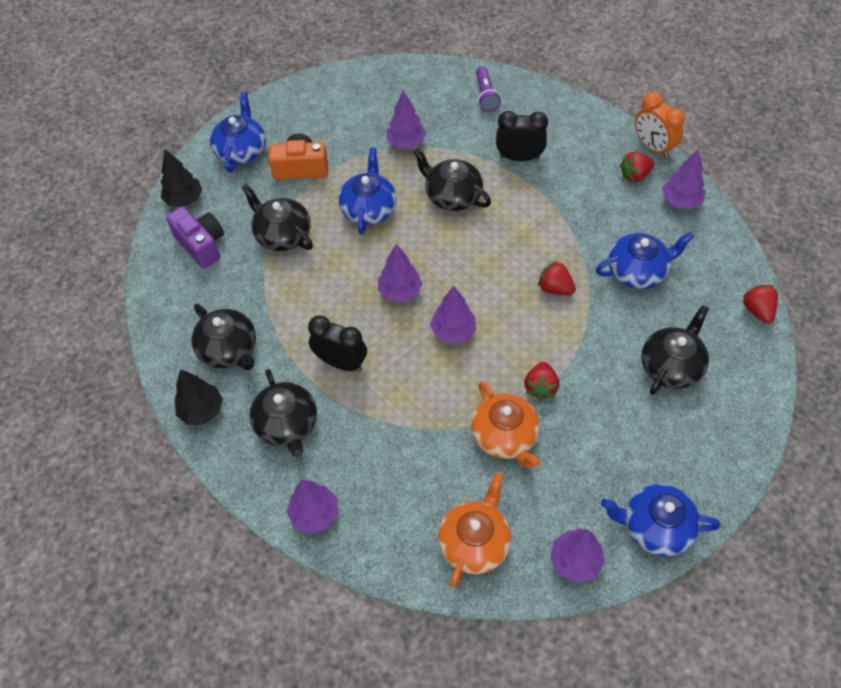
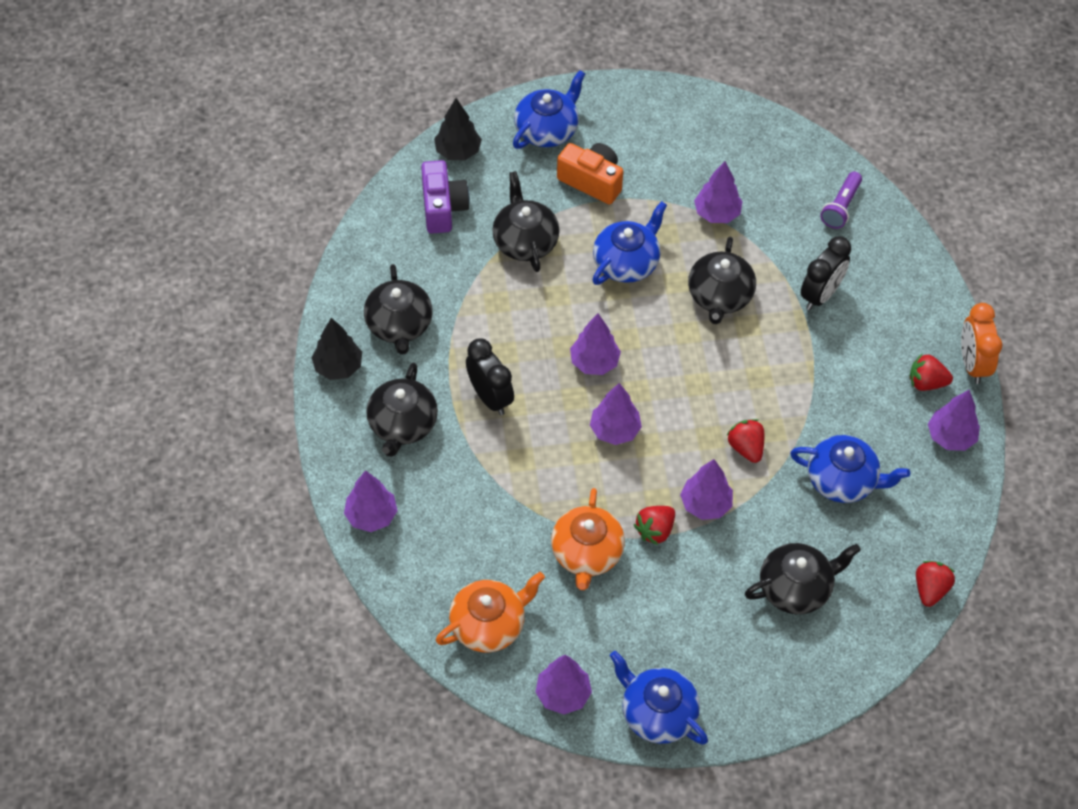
camera: 30 degrees right, 0 degrees up
(452, 196) = (719, 296): black teapot -> black teapot turned 150 degrees counterclockwise
(519, 157) = (820, 295): black clock -> black clock turned 90 degrees clockwise
(560, 345) = (705, 504): none -> purple tree

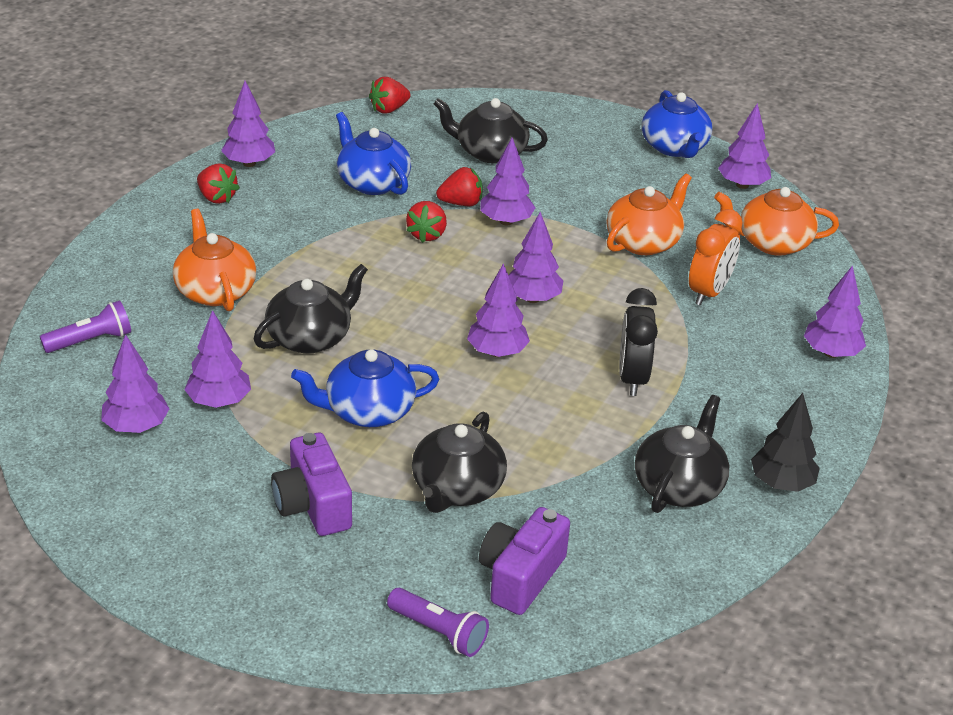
camera: 145 degrees left, 20 degrees down
(402, 424) = (745, 402): black teapot -> none
(458, 151) = (439, 632): black tree -> purple flashlight
(547, 130) = (298, 592): blue teapot -> none
(592, 181) = (312, 505): orange camera -> purple camera
(655, 530) = (568, 227): red strawberry -> red strawberry (461, 203)
(740, 168) = (136, 427): none -> purple tree
(820, 295) = (215, 291): black clock -> orange teapot
(972, 364) = (161, 189): orange clock -> orange clock (709, 292)

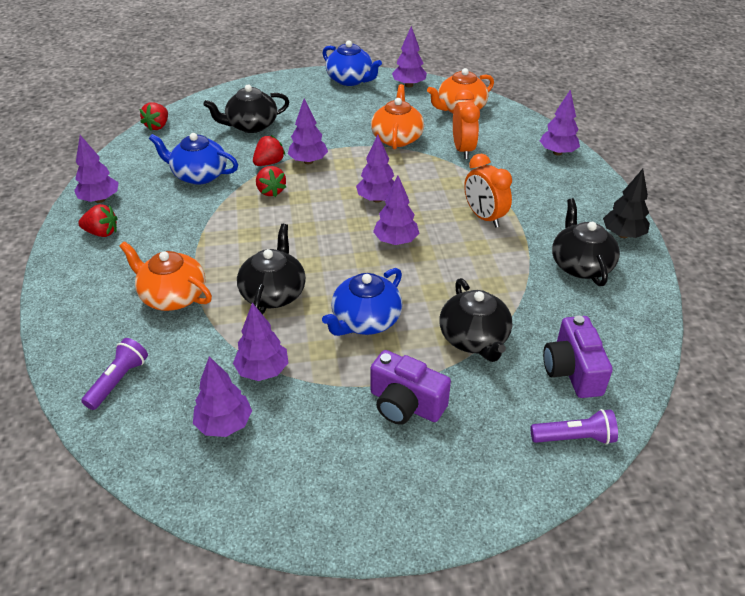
camera: 35 degrees left, 5 degrees up
(632, 378) = (484, 217): black clock -> orange clock

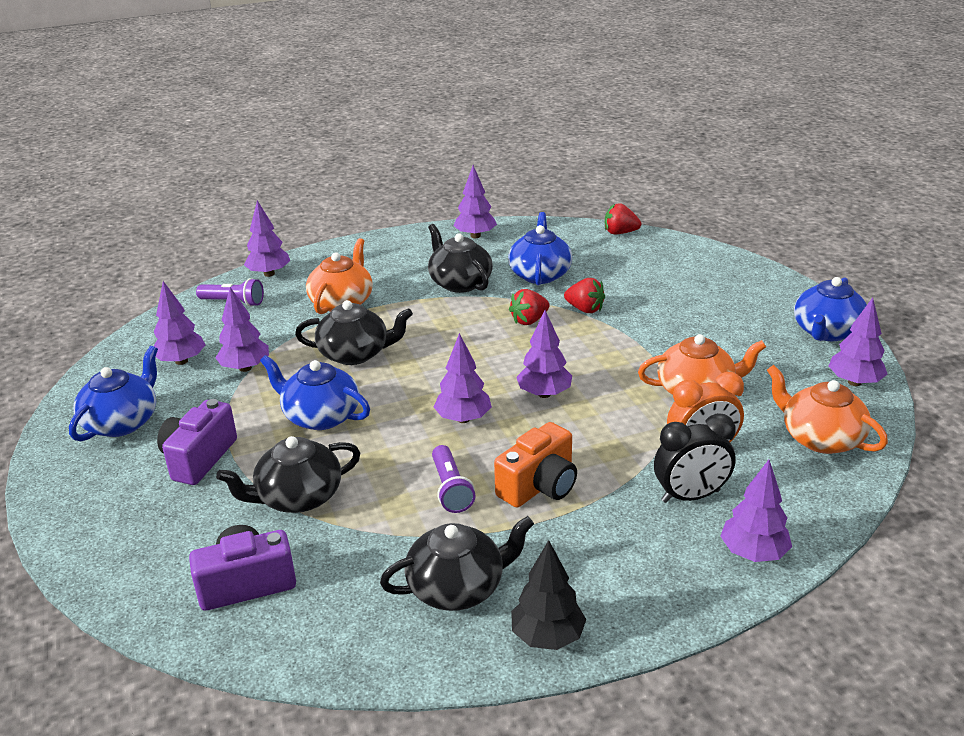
camera: 80 degrees right, 10 degrees down
(102, 233) = (425, 249): red strawberry -> none
(251, 125) = (657, 284): black teapot -> black teapot (460, 283)
(308, 161) = (601, 333): purple tree -> purple tree (269, 274)
(325, 471) = (122, 422): none -> blue teapot
(484, 217) = (539, 486): orange clock -> orange camera
(505, 162) = (690, 496): none -> black clock
(574, 437) = (141, 588): purple flashlight -> purple flashlight (451, 489)

